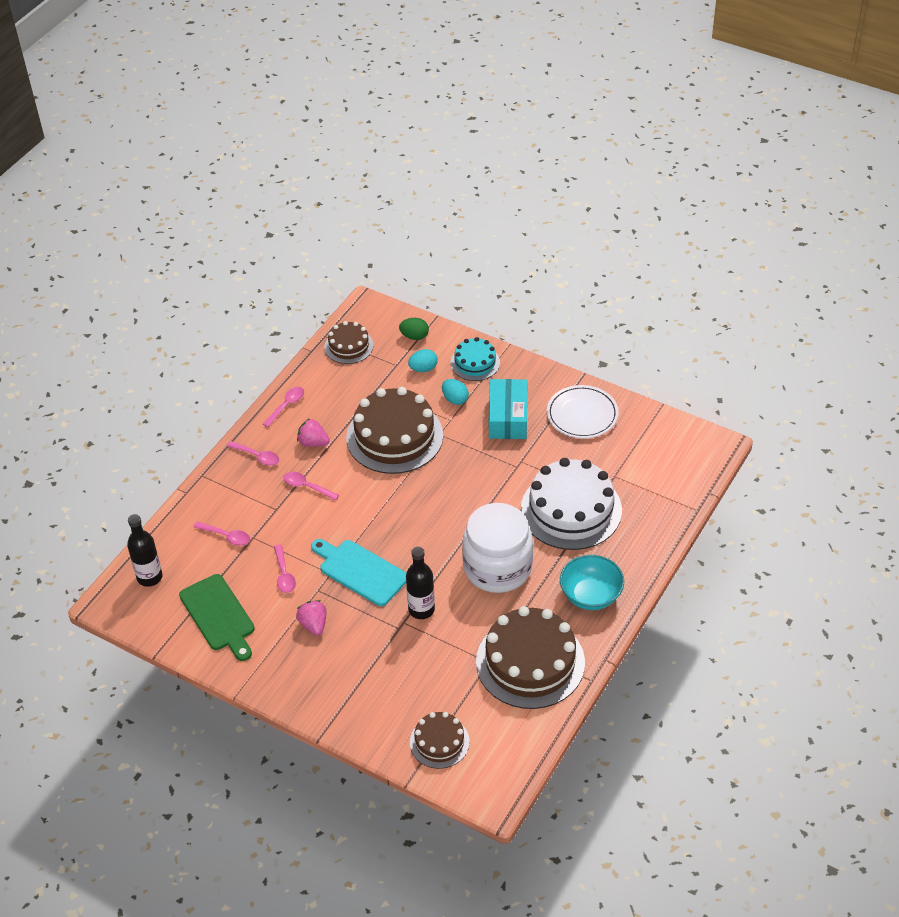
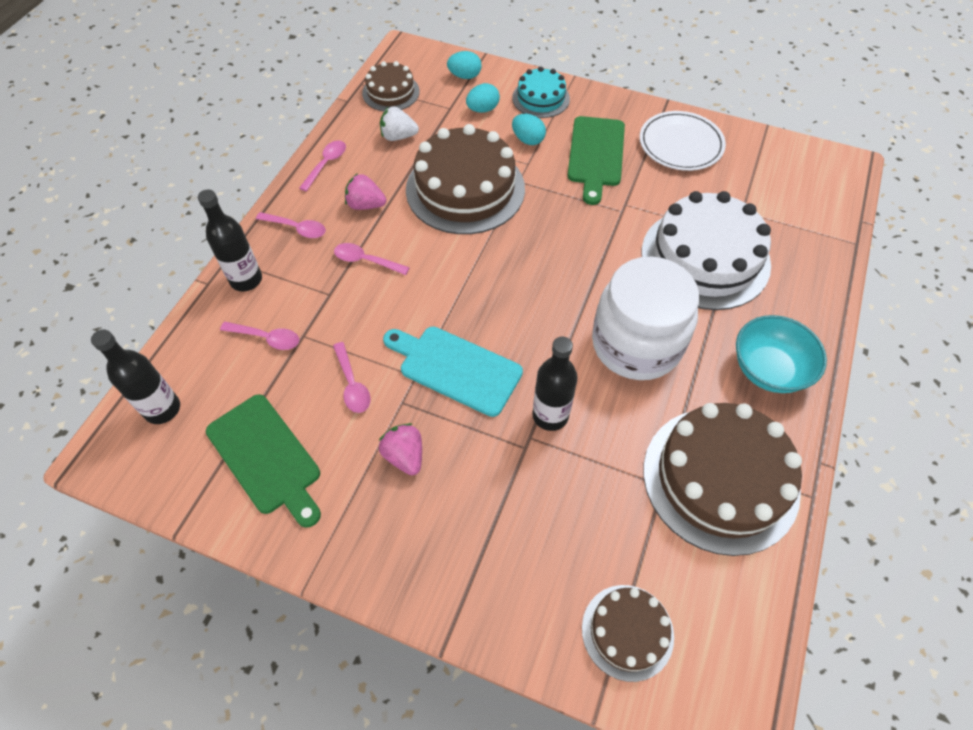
camera: 10 degrees left, 10 degrees up
(215, 492) = (246, 280): none -> black bottle
(348, 387) = (398, 136): none -> white strawberry
(414, 336) = (465, 76): green egg -> turquoise egg
(508, 417) = (595, 155): turquoise box -> green cutting board

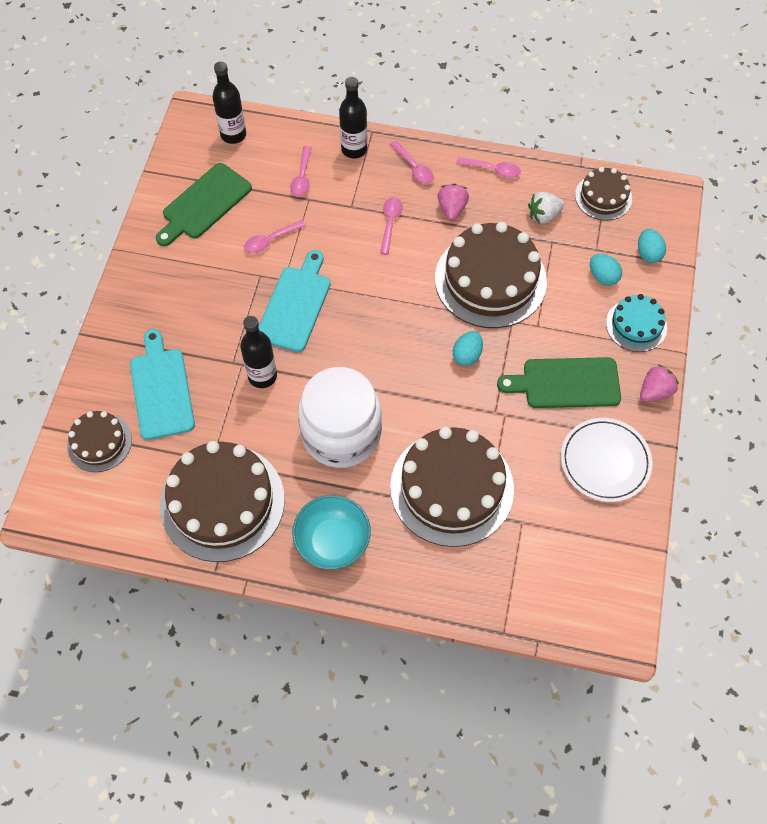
camera: 80 degrees right, 5 degrees up
(297, 228) = (414, 168): pink spoon -> pink spoon turned 45 degrees counterclockwise
(398, 136) = (543, 215): white strawberry -> white strawberry turned 105 degrees counterclockwise
(404, 456) = (215, 286): pink strawberry -> pink strawberry (655, 391)
(528, 140) = (570, 321): turquoise egg -> turquoise egg (467, 355)
(553, 539) = (161, 389): none -> turquoise cutting board
(705, 258) = (452, 487): white cake -> brown cake

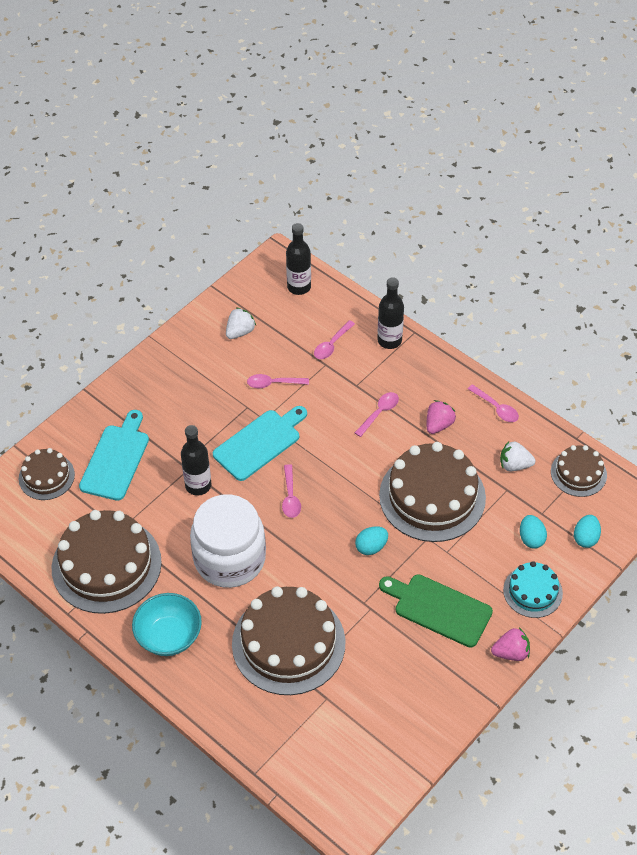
camera: 30 degrees right, 10 degrees down
(204, 204) = (240, 332): green cutting board -> white strawberry
(414, 168) = (429, 377): pink spoon -> pink spoon (290, 497)
(605, 461) = (428, 686): white plate -> none

